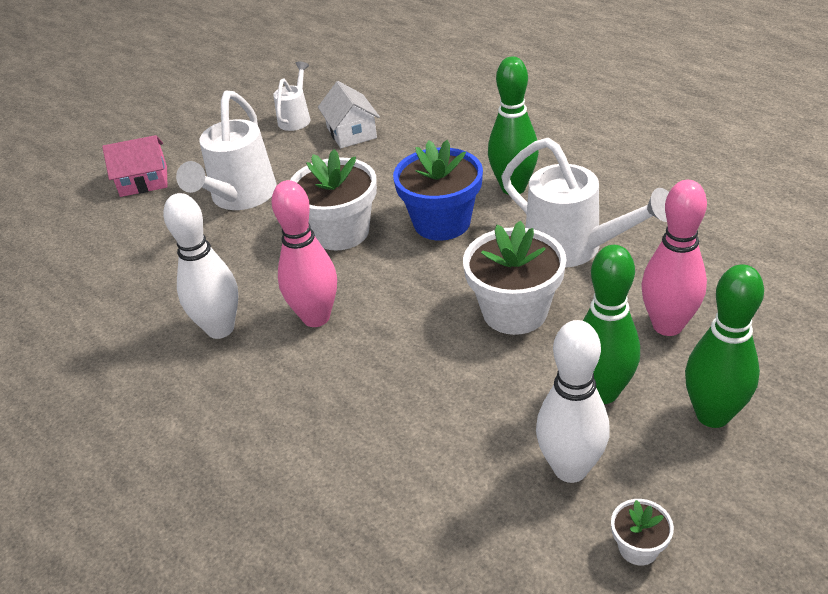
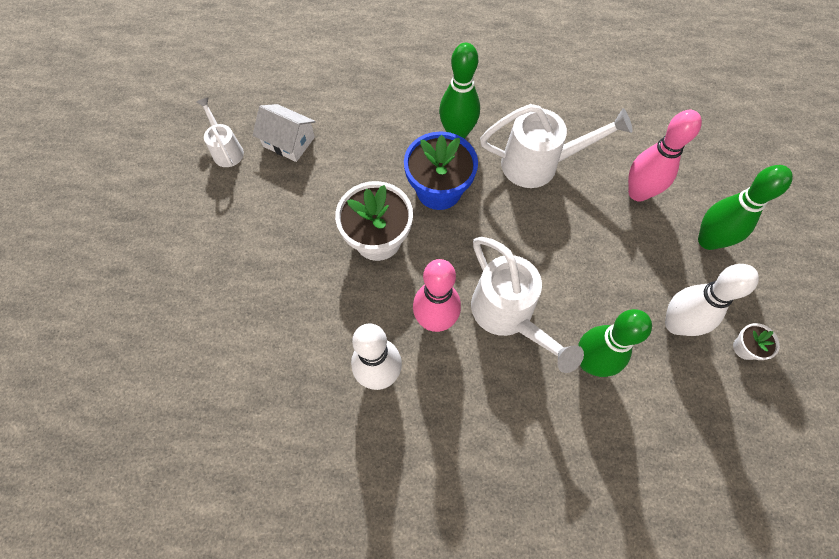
camera: 45 degrees left, 25 degrees up
(144, 181) = (160, 284): pink house -> none
(240, 197) = (265, 253): white watering can -> white watering can (508, 315)
(514, 311) = (551, 235): white flower pot -> none
(602, 392) = (646, 262): green bowling pin -> green bowling pin (590, 362)

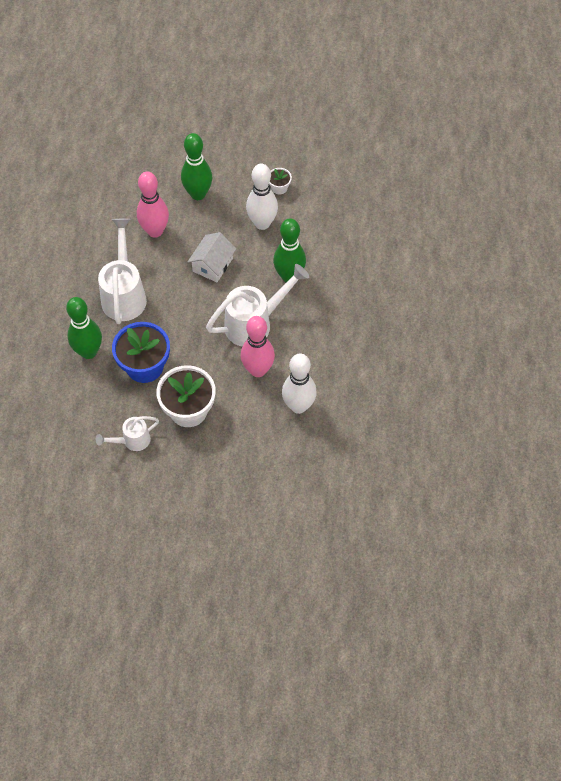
camera: 90 degrees left, 5 degrees down
(226, 150) = (91, 536): white watering can -> white watering can (132, 441)
(289, 142) = (86, 484): white house -> white house (212, 265)

